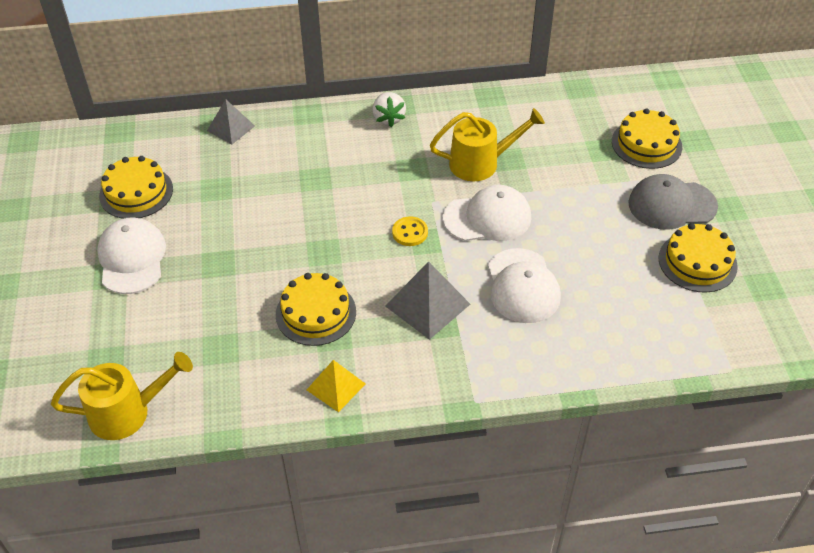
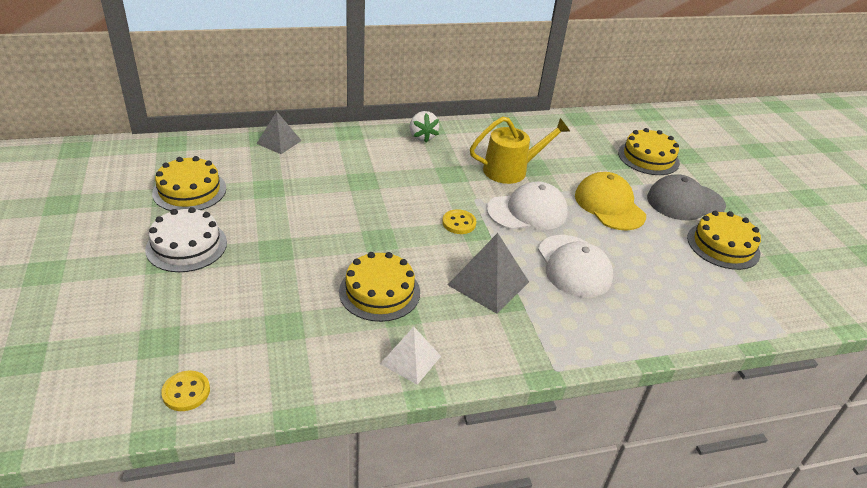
camera: 10 degrees left, 10 degrees down
(128, 412) = (186, 392): yellow watering can -> yellow button
(132, 258) = (186, 246): white cap -> white cake
(336, 386) = (411, 359): yellow pyramid -> white pyramid
(582, 210) = (609, 205): none -> yellow cap

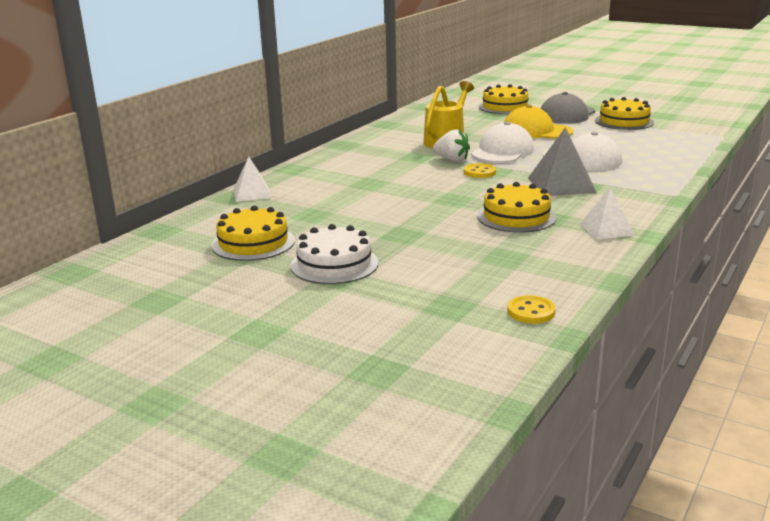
camera: 40 degrees left, 15 degrees down
(279, 142) = (252, 193): grey pyramid -> white pyramid
(422, 137) = (351, 150): white strawberry -> white strawberry (452, 160)

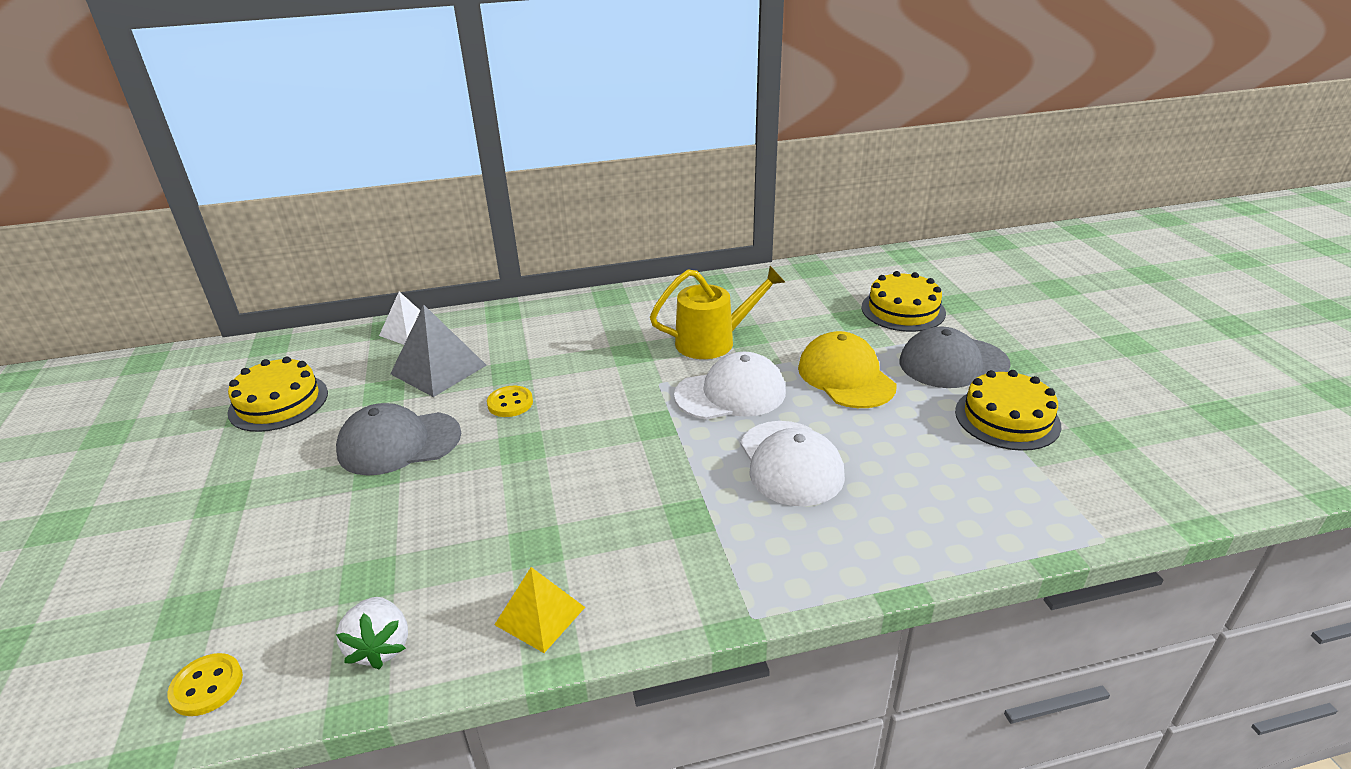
camera: 45 degrees right, 10 degrees up
(334, 264) = (257, 475): white cake -> none
(384, 223) = (399, 443): none -> grey cap
(452, 160) = (652, 378): white strawberry -> white strawberry (380, 647)
(479, 172) = (634, 416): yellow button -> yellow button (510, 403)
(516, 217) = (510, 519): yellow cake -> none
(561, 185) = (666, 496): grey pyramid -> grey pyramid (438, 369)
(606, 229) = (540, 615): white pyramid -> yellow pyramid

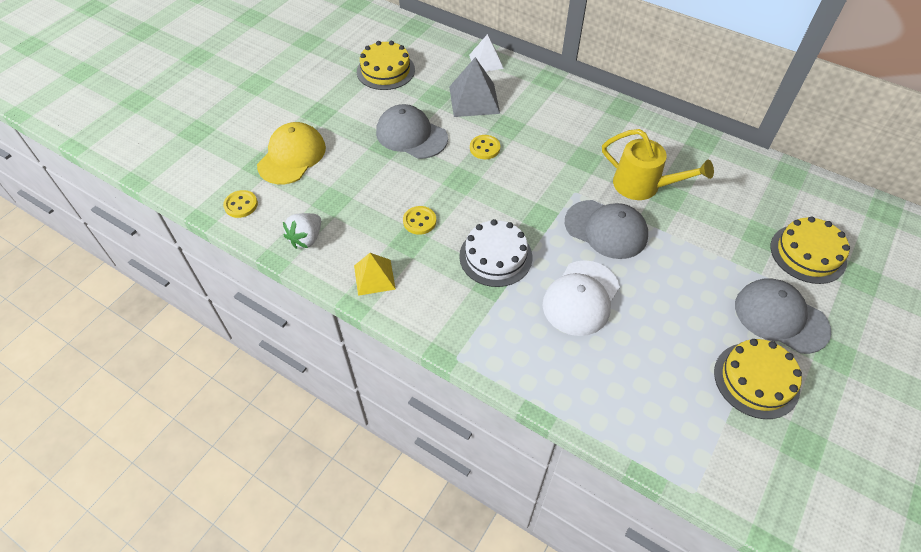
camera: 45 degrees right, 20 degrees up
(522, 517) = (419, 221): none -> yellow button
(657, 489) = (495, 256): none -> white cake
(731, 393) = (606, 229): white cap -> grey cap
(846, 376) = (692, 271): yellow cap -> yellow cap (292, 156)

